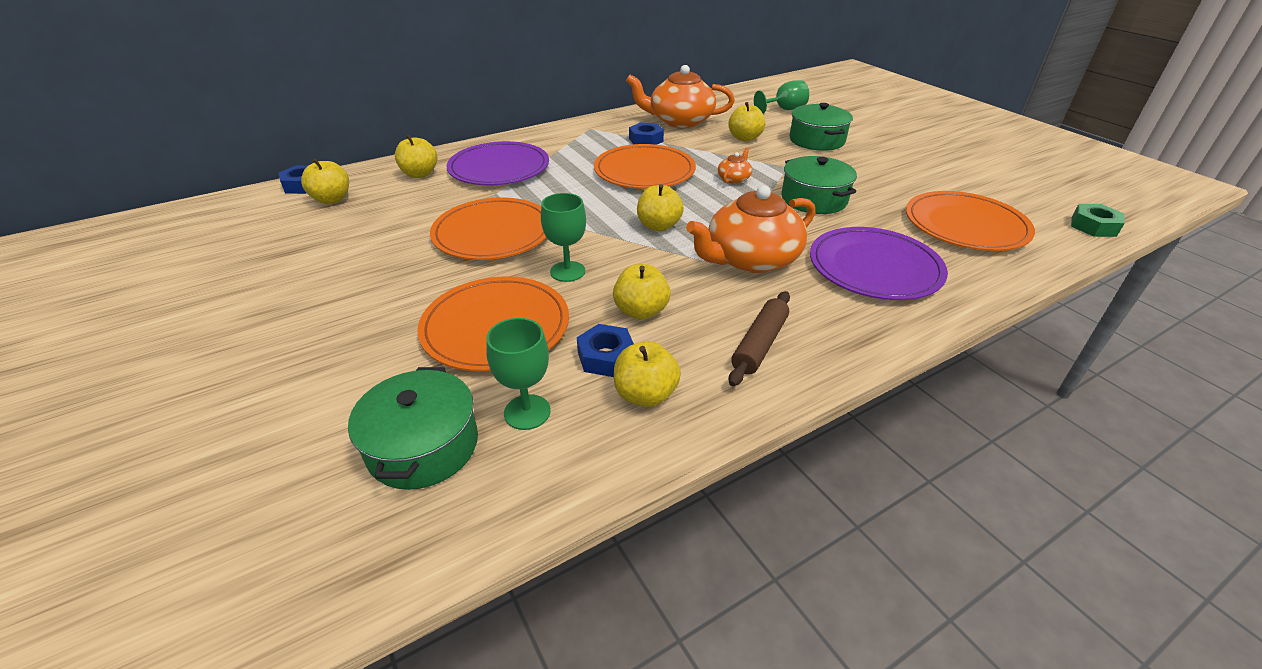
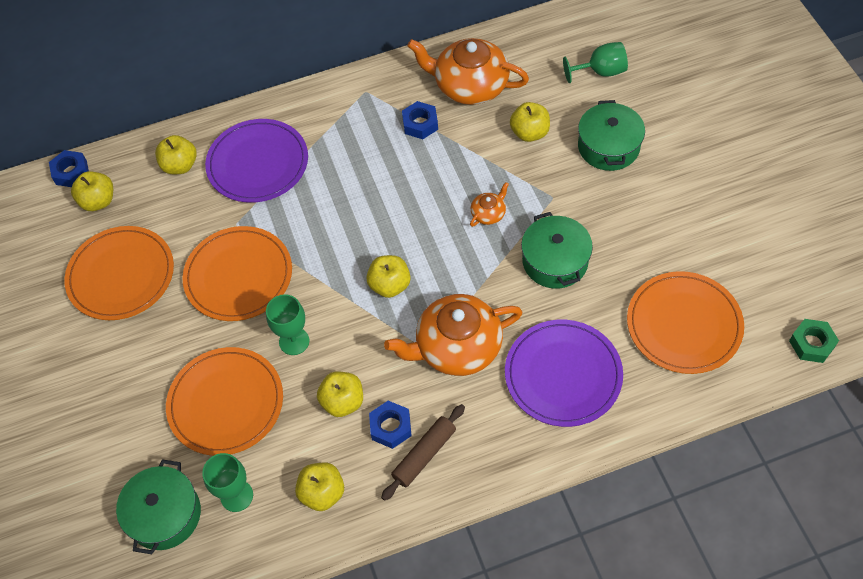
camera: 15 degrees right, 20 degrees up
(606, 357) = (303, 450): blue nut -> blue nut (390, 427)
(644, 171) = (402, 187): orange plate -> orange plate (121, 275)

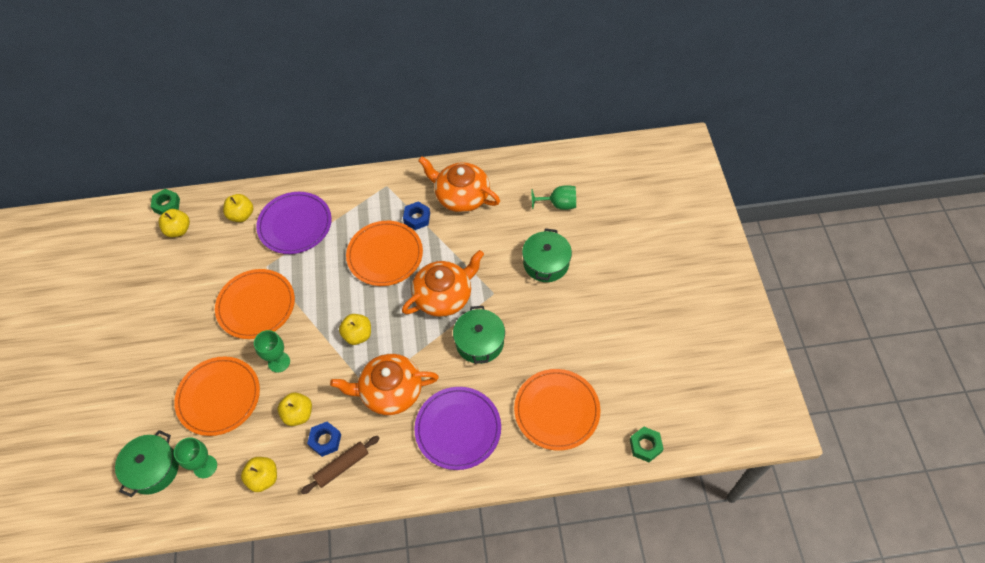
camera: 10 degrees right, 0 degrees up
(71, 172) = (167, 205): blue nut -> green nut
(121, 275) = (177, 288): orange plate -> orange plate (385, 255)
(488, 213) = (444, 296): orange teapot -> orange teapot, size x2.27
(529, 133) = (492, 241): yellow apple -> none

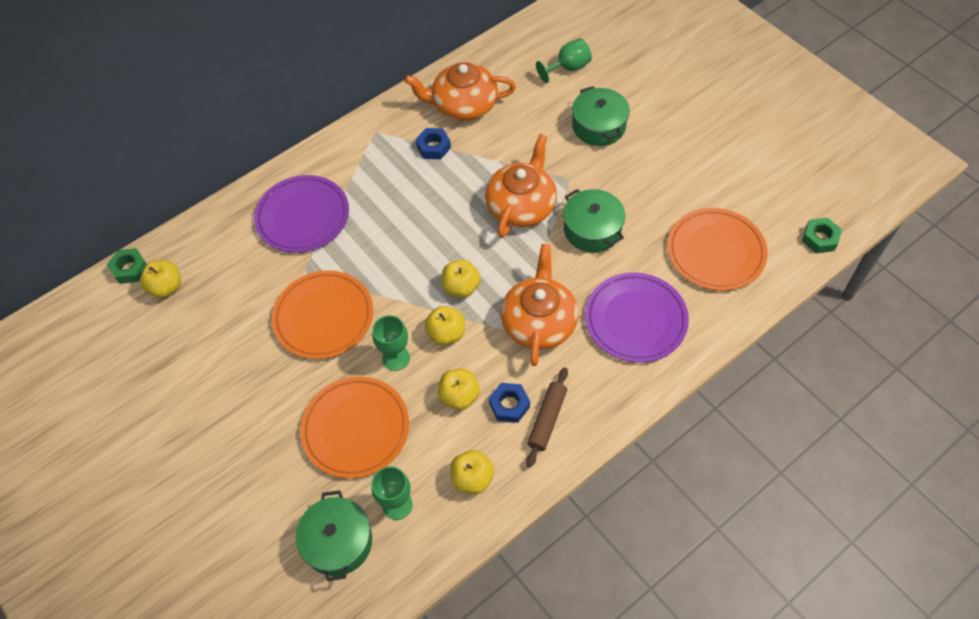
camera: 30 degrees left, 0 degrees up
(241, 215) = (231, 236): yellow apple -> yellow apple (446, 334)
(385, 255) = (428, 198): orange plate -> none
(390, 391) = (539, 322): orange teapot -> orange teapot turned 135 degrees clockwise

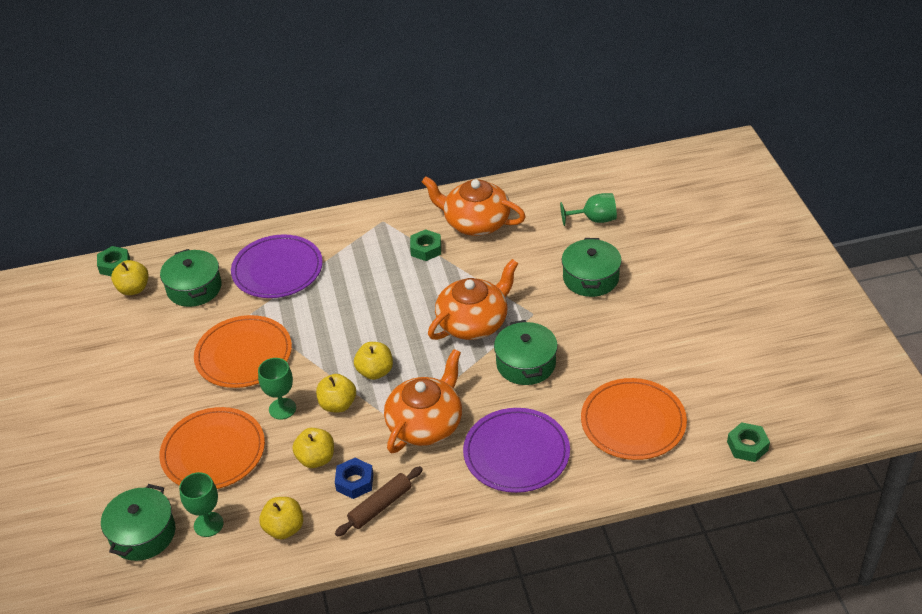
camera: 25 degrees right, 15 degrees down
(230, 264) = (194, 288): none -> green pot
(433, 147) = (426, 249): blue nut -> green nut

